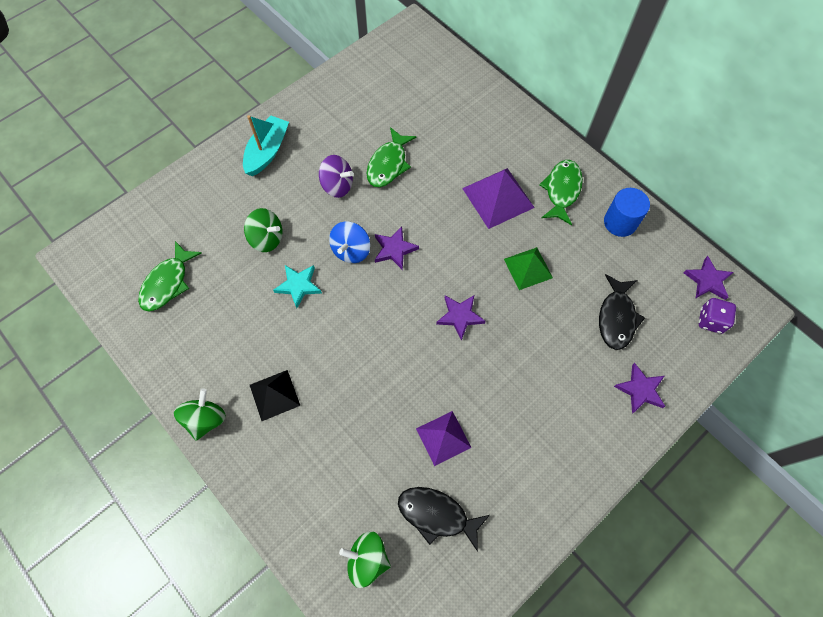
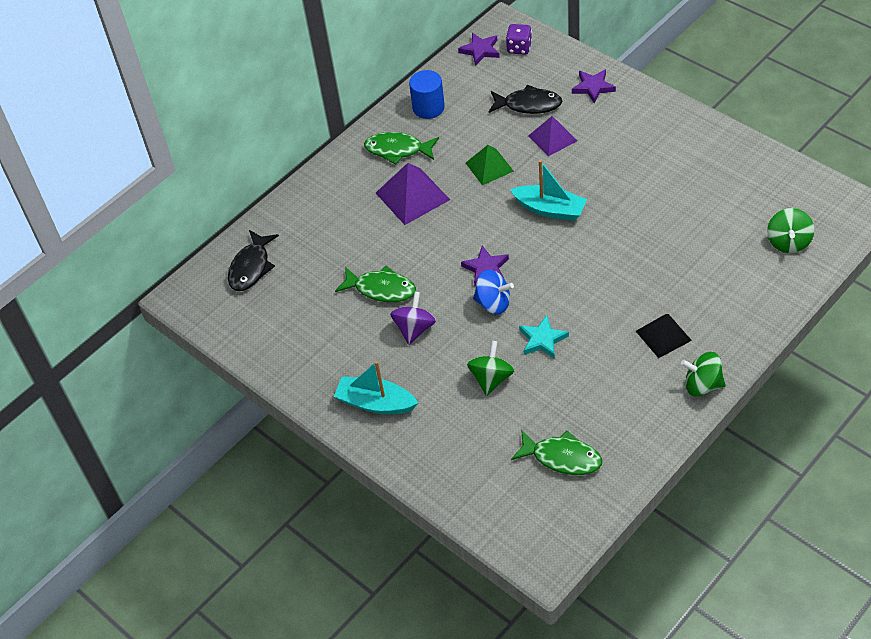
camera: 90 degrees left, 15 degrees down
(437, 515) = (737, 203): black fish -> black fish (251, 267)
(443, 438) = (670, 207): purple pyramid -> purple pyramid (552, 138)
(460, 316) = (550, 209): purple star -> turquoise boat

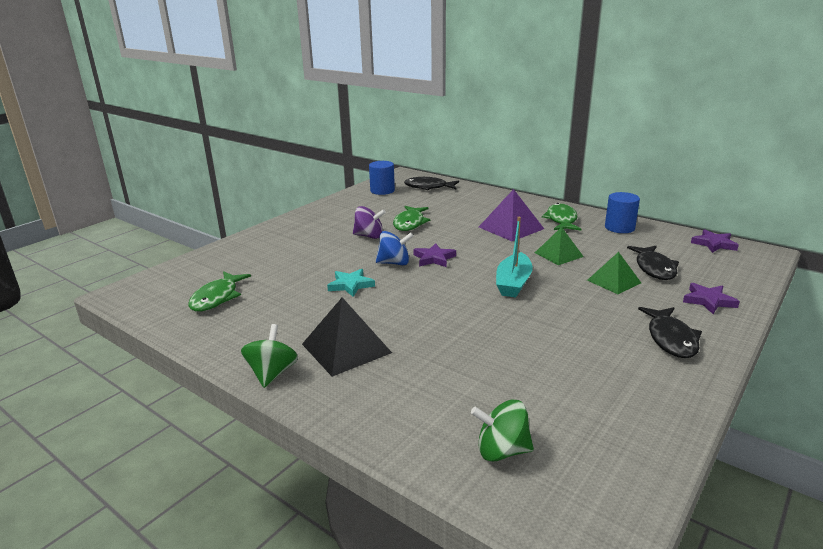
camera: 80 degrees right, 25 degrees down
(251, 320) = (382, 190): none -> blue cylinder
(375, 403) = (301, 228): turquoise boat -> none
(491, 379) = (312, 266): green spinning top -> none
(493, 303) = (394, 263): blue spinning top -> blue spinning top turned 105 degrees counterclockwise
(519, 48) = (735, 261): purple dice -> none
(552, 138) = (613, 281): purple pyramid -> green pyramid
(652, 126) = (671, 339): none -> black fish
(663, 335) = (346, 348): black pyramid -> black pyramid, size x1.50

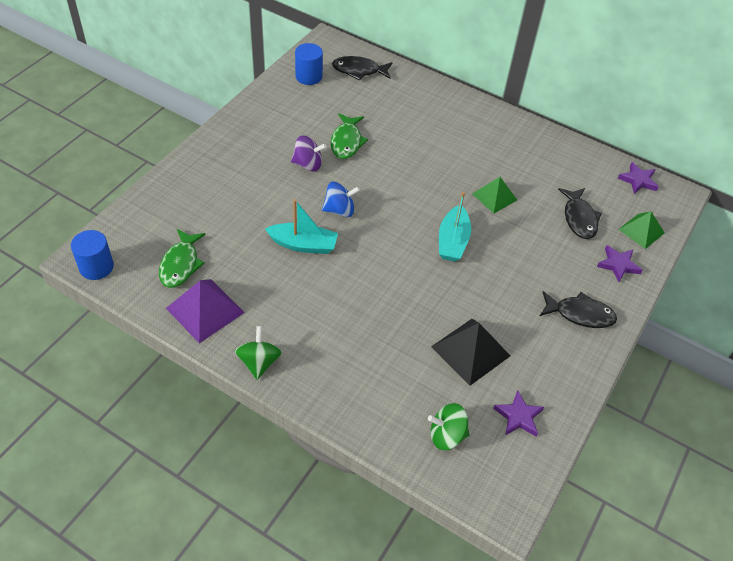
camera: 10 degrees left, 25 degrees up
(346, 348) = (315, 330): black pyramid -> black pyramid (471, 351)
(351, 285) = (303, 244): turquoise star -> turquoise boat
(434, 258) = (377, 203): purple star -> purple star (518, 416)
(511, 228) = (449, 151): purple pyramid -> purple pyramid (205, 310)
(561, 220) = (499, 137): green fish -> none
(613, 281) = (541, 238): green pyramid -> green pyramid (641, 231)
(619, 228) = (554, 152): blue cylinder -> blue cylinder (96, 267)
(671, 339) = (580, 314): black fish -> black fish turned 75 degrees counterclockwise

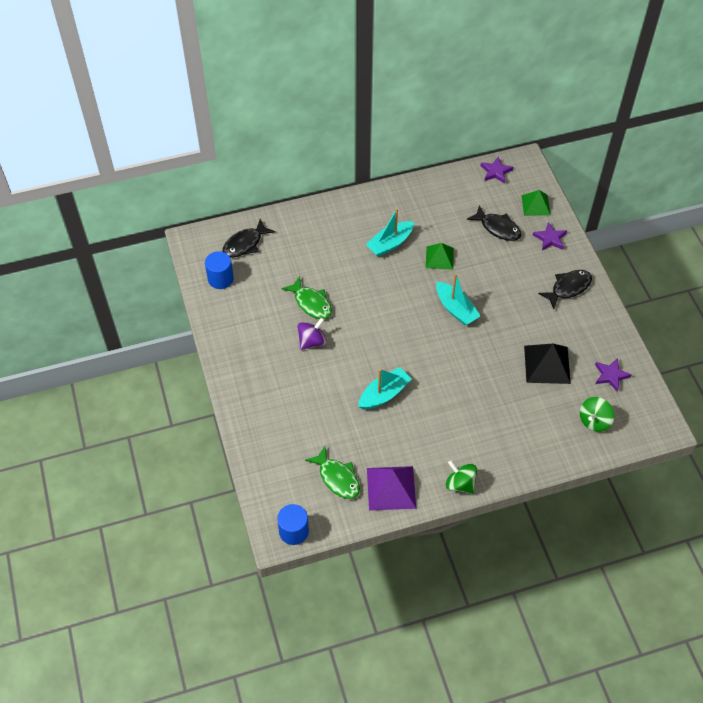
camera: 45 degrees left, 5 degrees up
(339, 210) = (372, 352): blue spinning top -> none
(468, 155) = (390, 244): none -> turquoise boat

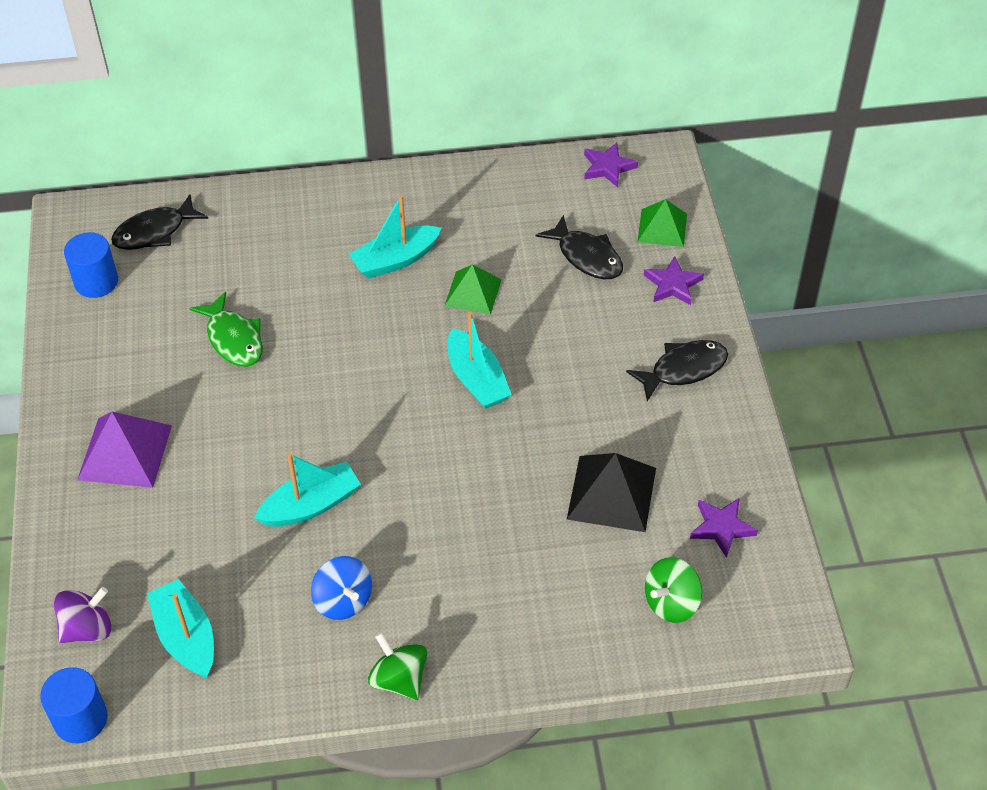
camera: 10 degrees right, 5 degrees down
(312, 341) = (215, 401): purple spinning top -> purple spinning top (87, 629)
(337, 478) = (186, 637): green fish -> turquoise boat
(391, 488) = (274, 668): purple pyramid -> purple pyramid (125, 452)
(417, 445) = (343, 601): none -> blue spinning top

